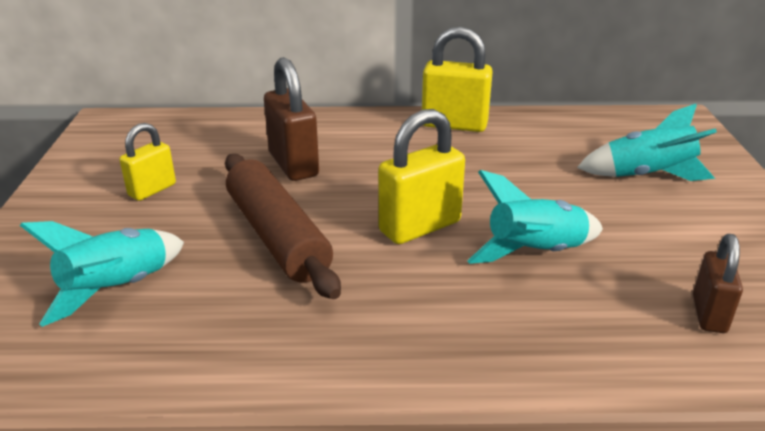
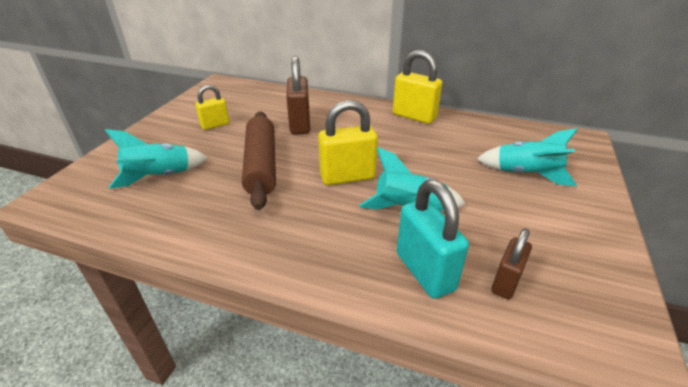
camera: 20 degrees right, 5 degrees up
(607, 326) = (425, 271): none -> turquoise padlock

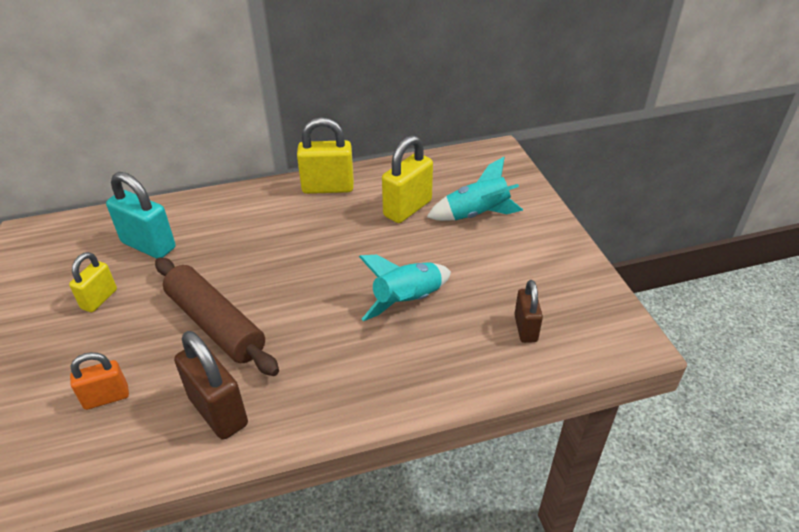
camera: 35 degrees left, 5 degrees up
(160, 177) = (106, 398): turquoise rocket -> orange padlock
(300, 124) = (209, 252): brown padlock -> brown padlock (218, 411)
(347, 177) = (321, 294): yellow padlock -> yellow padlock (407, 208)
(425, 271) = (462, 352): turquoise padlock -> turquoise padlock (148, 245)

